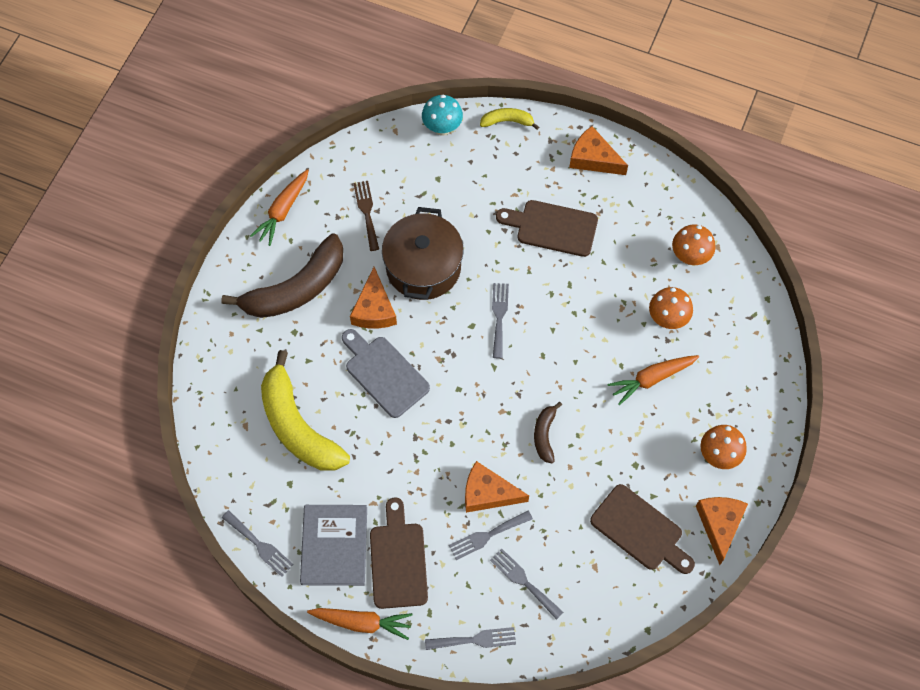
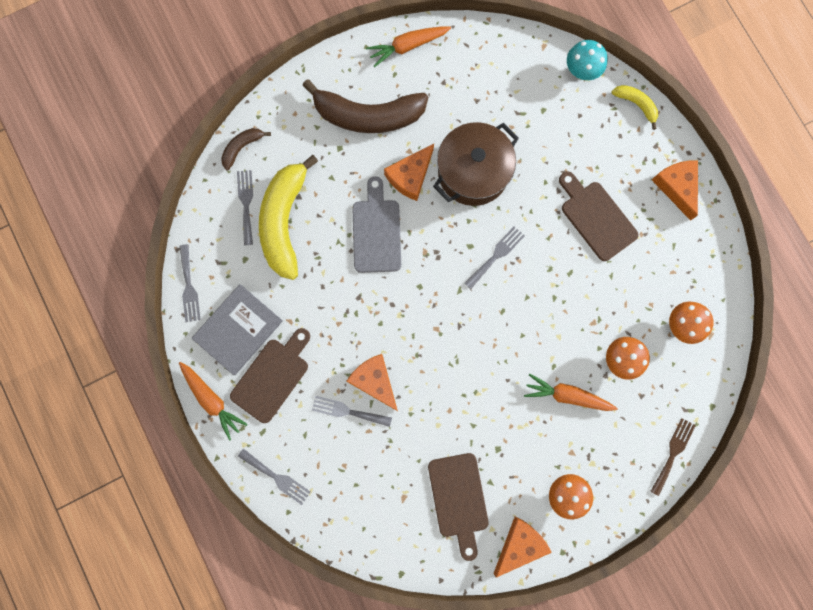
camera: 40 degrees right, 15 degrees up
(366, 212) = (468, 95): brown fork -> brown fork (673, 453)
(524, 581) = (345, 465): grey fork -> grey fork (246, 203)
(545, 435) = (452, 372): brown banana -> brown banana (242, 148)

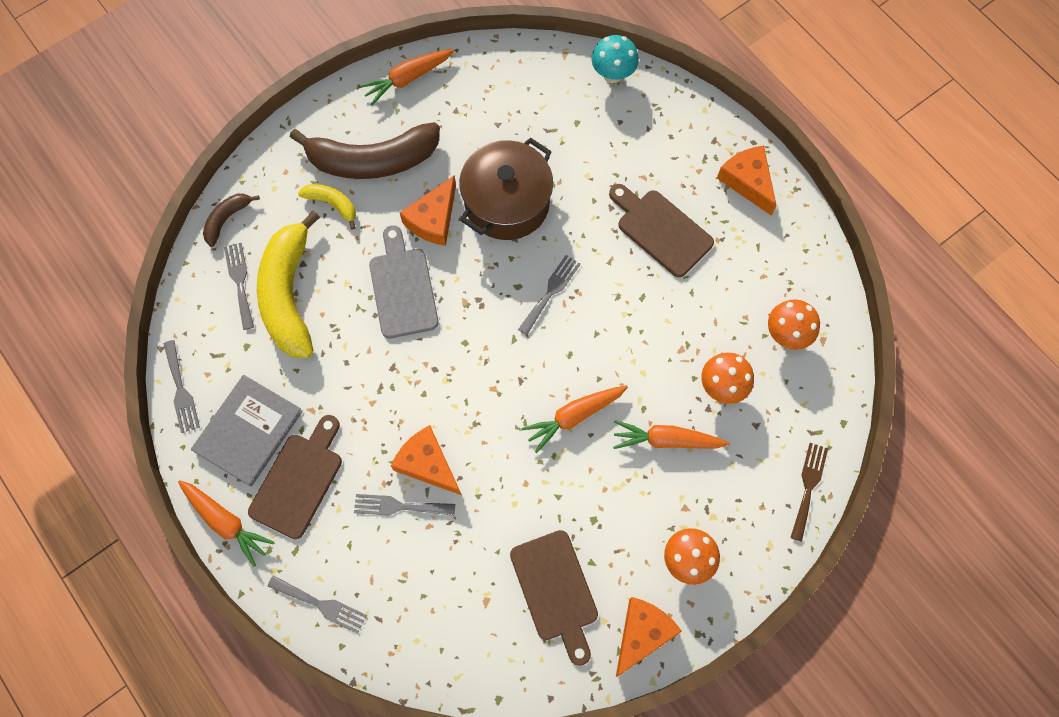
camera: 10 degrees left, 10 degrees down
(497, 363) = (574, 416): none -> orange carrot
(636, 105) = (682, 100): yellow banana -> yellow banana (332, 204)

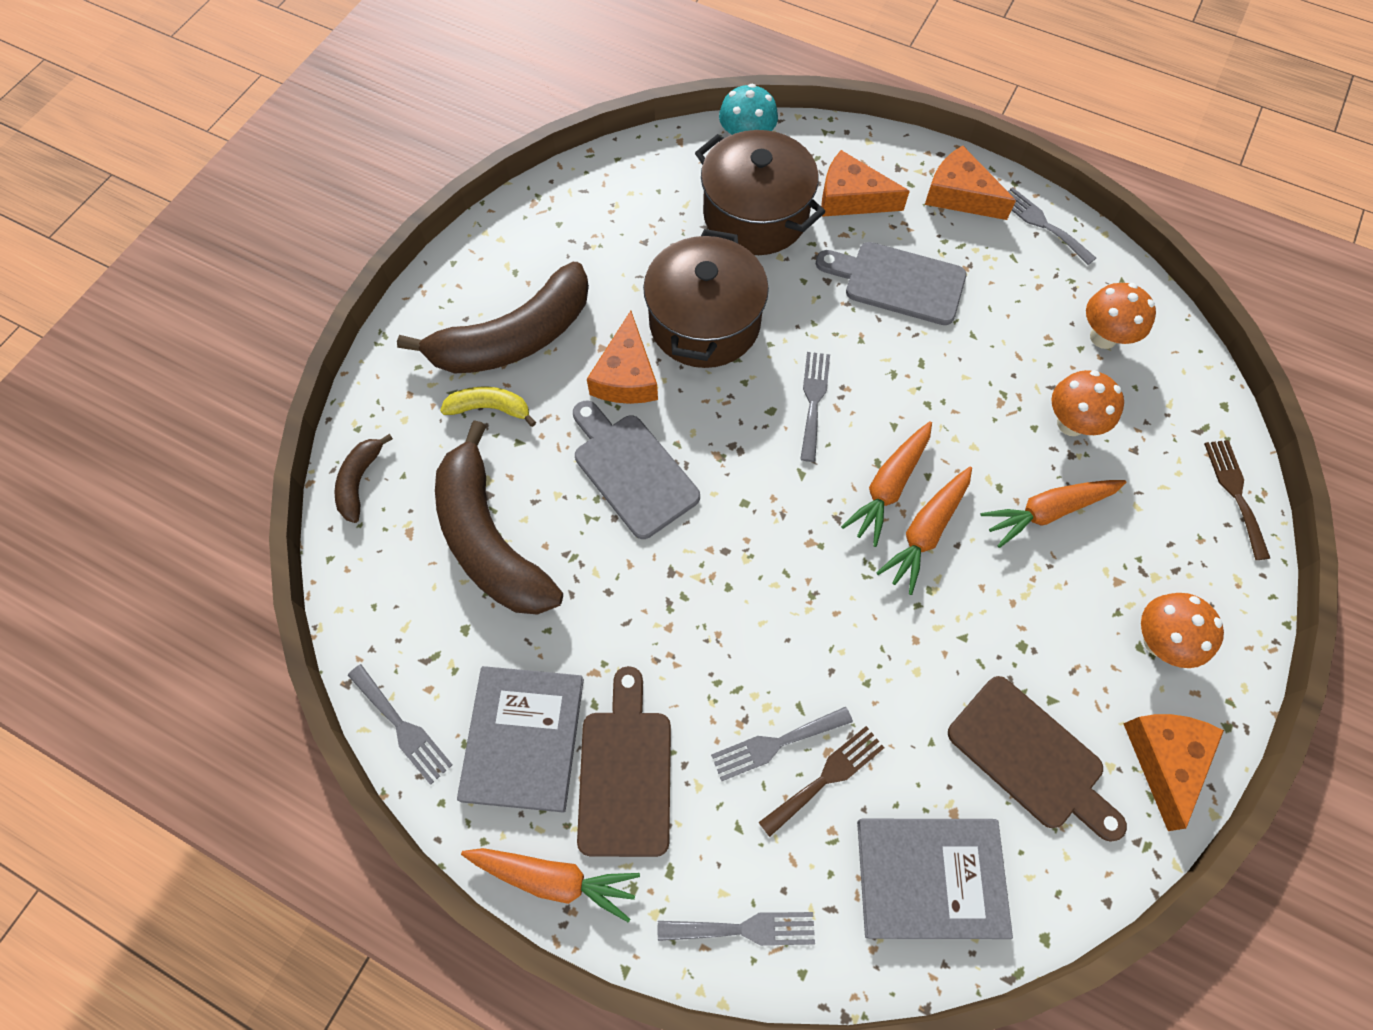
camera: 25 degrees left, 5 degrees down
(240, 282) = (415, 551): grey fork -> grey fork (1042, 224)
(289, 294) = (490, 539): yellow banana -> brown banana
(408, 78) = (509, 232): orange carrot -> orange carrot (889, 486)
(419, 541) = (826, 777): none -> brown fork
(427, 464) = (781, 672): orange cheese -> orange cheese (851, 198)
(449, 630) = (930, 877): none -> grey book
(587, 136) = (755, 215): none -> brown pot
(661, 230) = (898, 282): brown cutting board -> grey cutting board

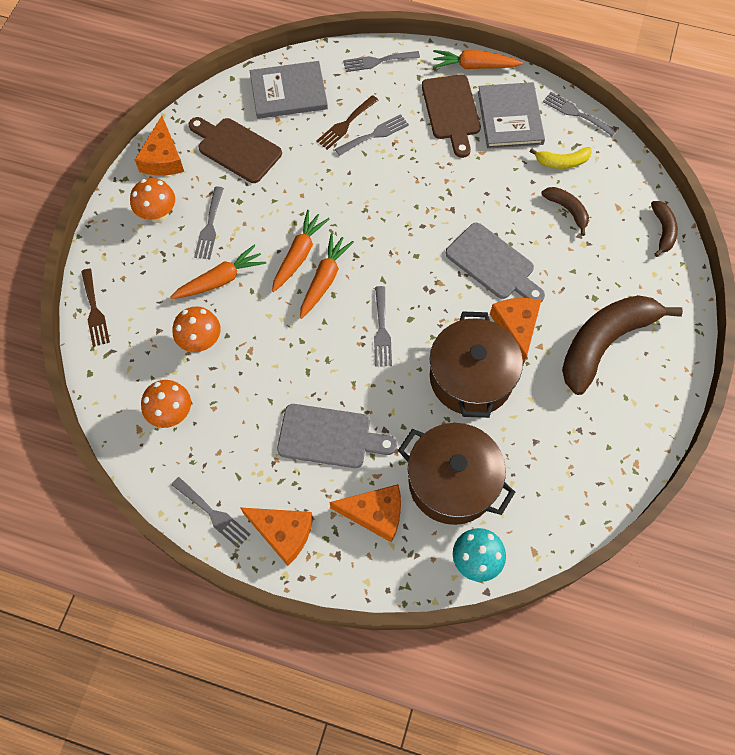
camera: 170 degrees right, 0 degrees up
(490, 408) = (601, 290): yellow banana -> yellow banana (562, 162)
(490, 539) = (567, 210): brown banana -> brown banana, size x0.47
(1070, 605) = (210, 226): none -> grey fork

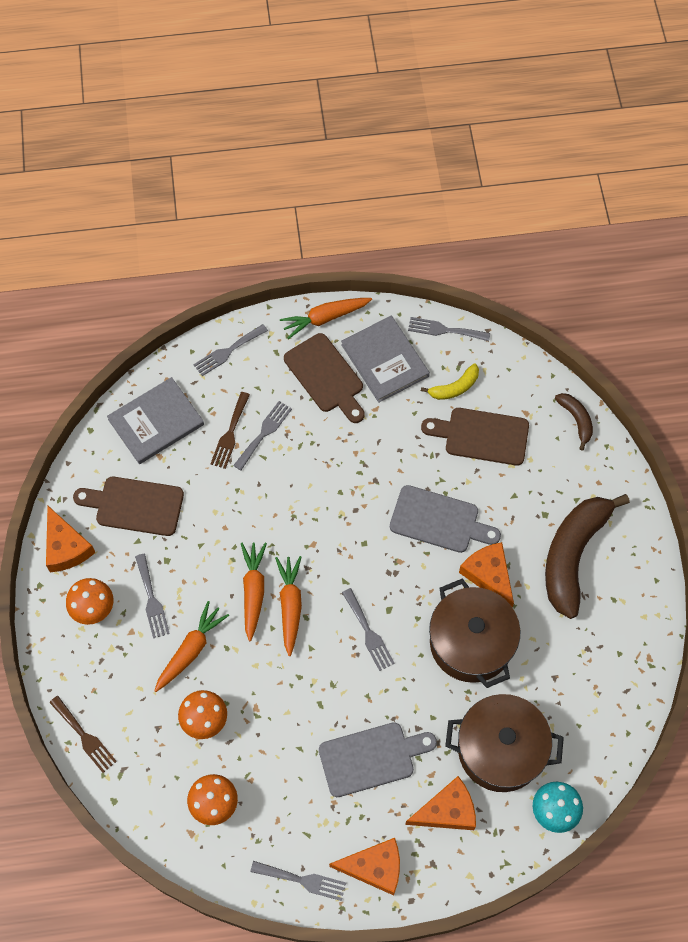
camera: 25 degrees left, 0 degrees up
(567, 210) = (481, 436): brown banana -> brown cutting board

